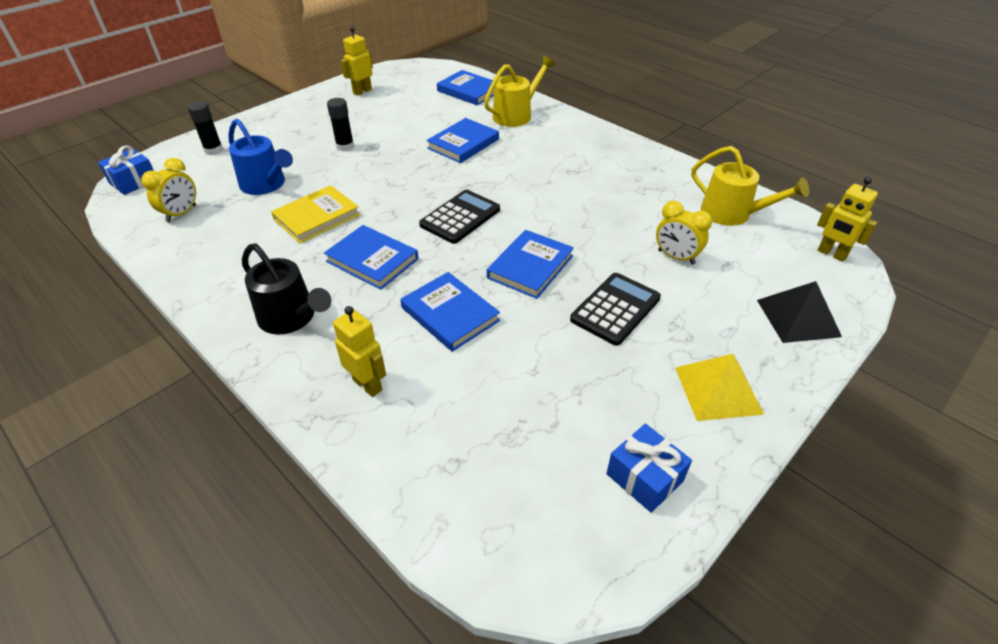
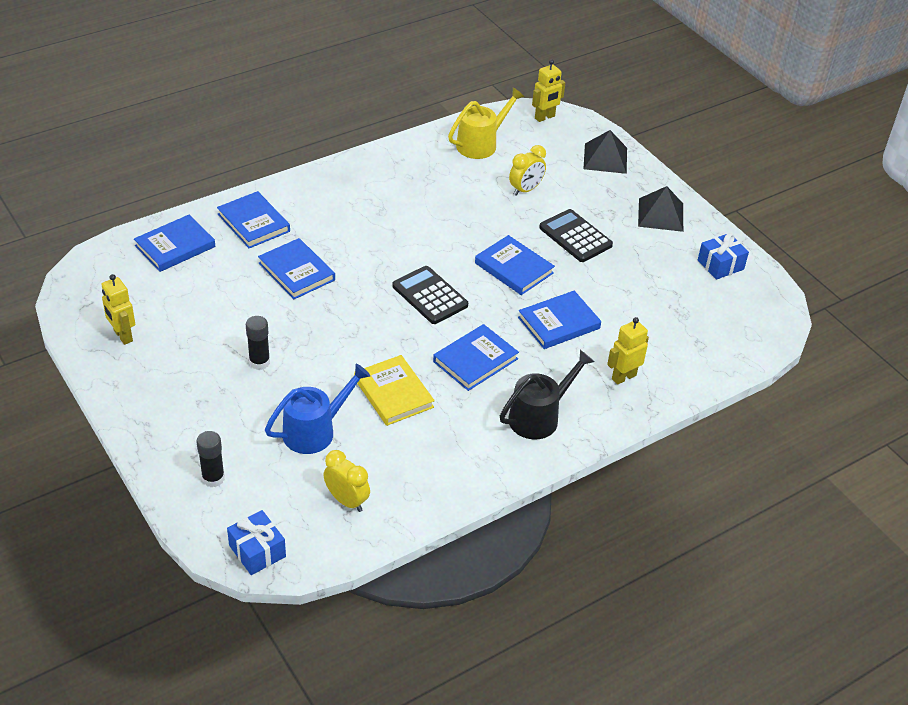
camera: 80 degrees left, 0 degrees up
(516, 115) = (253, 223): yellow watering can -> blue book
(718, 390) = (661, 214): yellow pyramid -> black pyramid

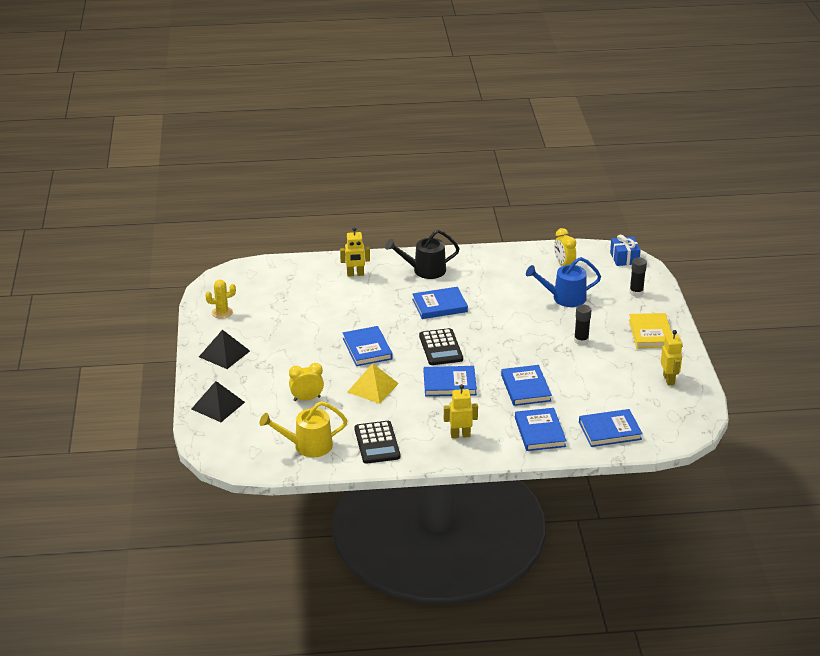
camera: 150 degrees left, 10 degrees down
(393, 393) = (504, 303): yellow book -> yellow book (650, 333)
(468, 222) = (372, 387): none -> yellow pyramid
(545, 117) = (230, 454): yellow robot -> yellow robot (460, 435)
(558, 323) = (367, 310): blue book -> blue book (449, 384)
(575, 236) = (303, 356): black calculator -> black calculator (377, 443)
(720, 265) = (222, 312): blue gift -> yellow cactus

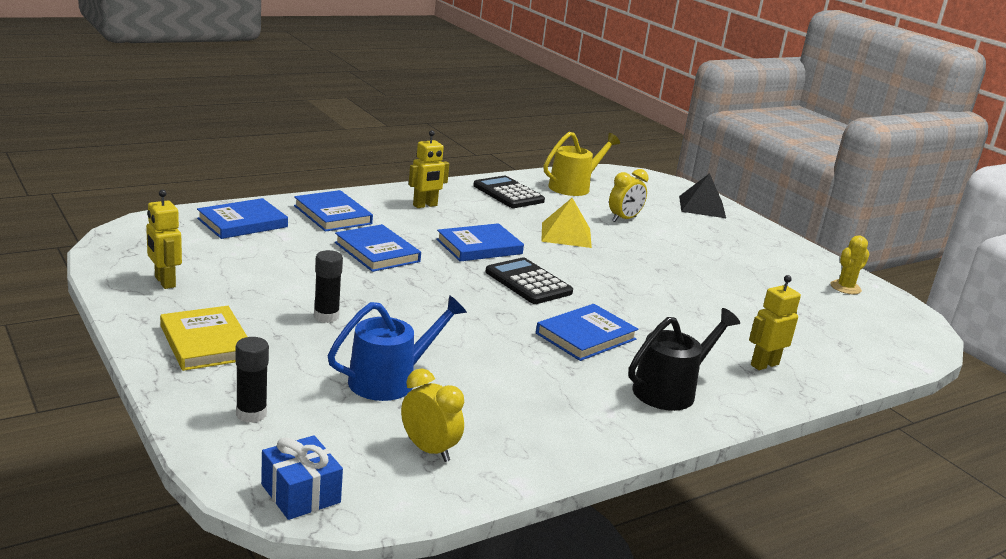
camera: 150 degrees right, 10 degrees down
(224, 353) = (770, 248): black pyramid -> none
(367, 349) = (620, 270): blue book -> none

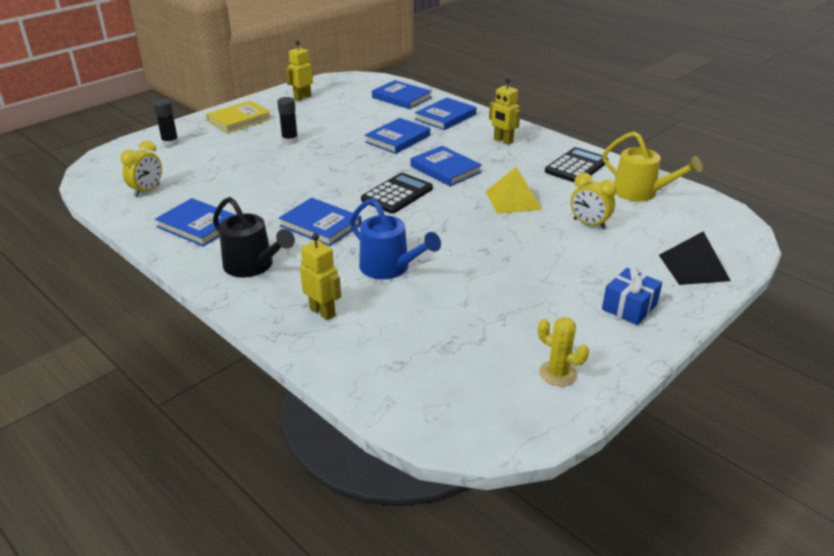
camera: 80 degrees right, 10 degrees up
(300, 493) = (100, 166): blue gift -> blue gift (629, 307)
(389, 380) = (220, 169): blue watering can -> blue watering can (389, 268)
(559, 416) = (198, 225): none -> blue book

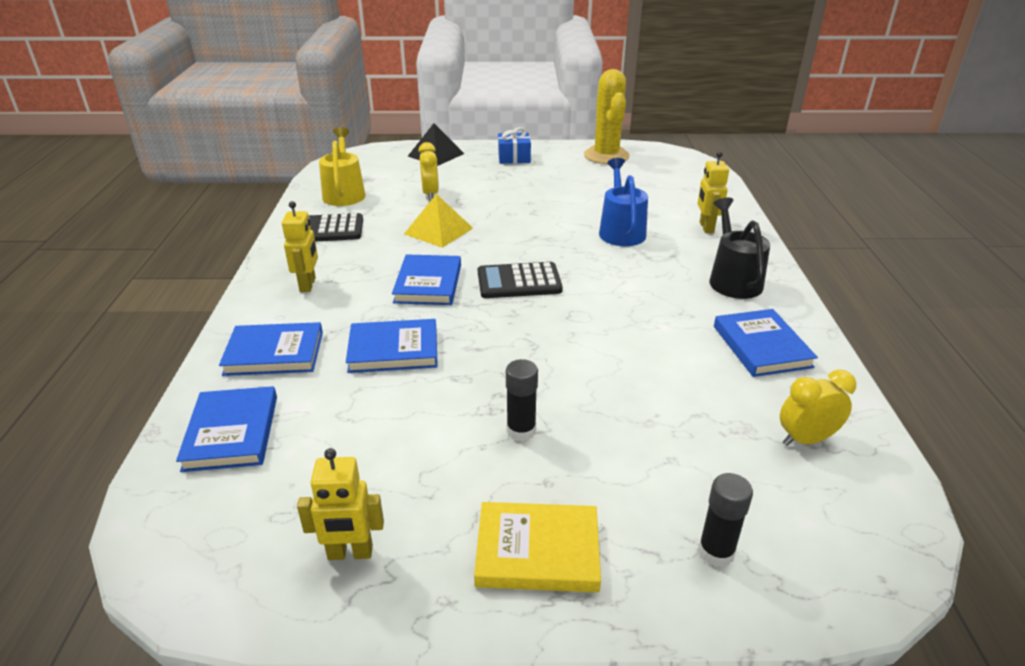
camera: 135 degrees left, 0 degrees up
(320, 225) = (632, 287): blue book -> none
(558, 373) = (606, 156): yellow cactus -> yellow cactus, size x1.90

